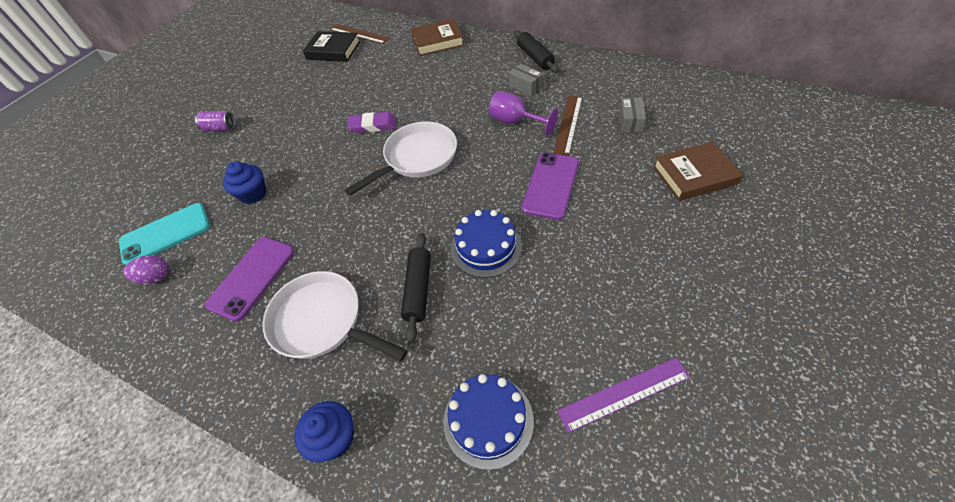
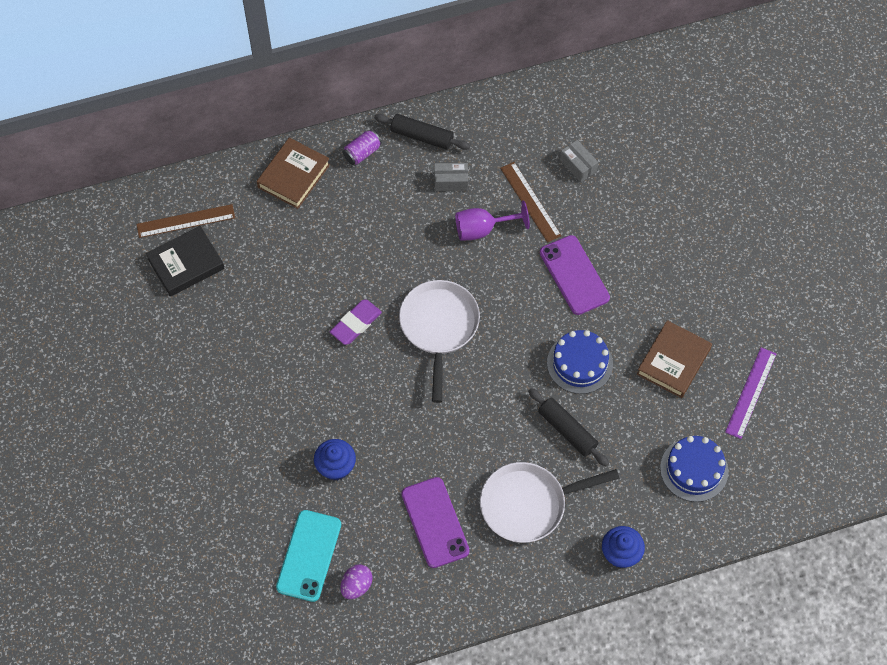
camera: 50 degrees left, 10 degrees up
(220, 128) = (199, 438): purple can -> purple can (362, 153)
(694, 175) = (667, 190): brown book -> brown book (673, 361)

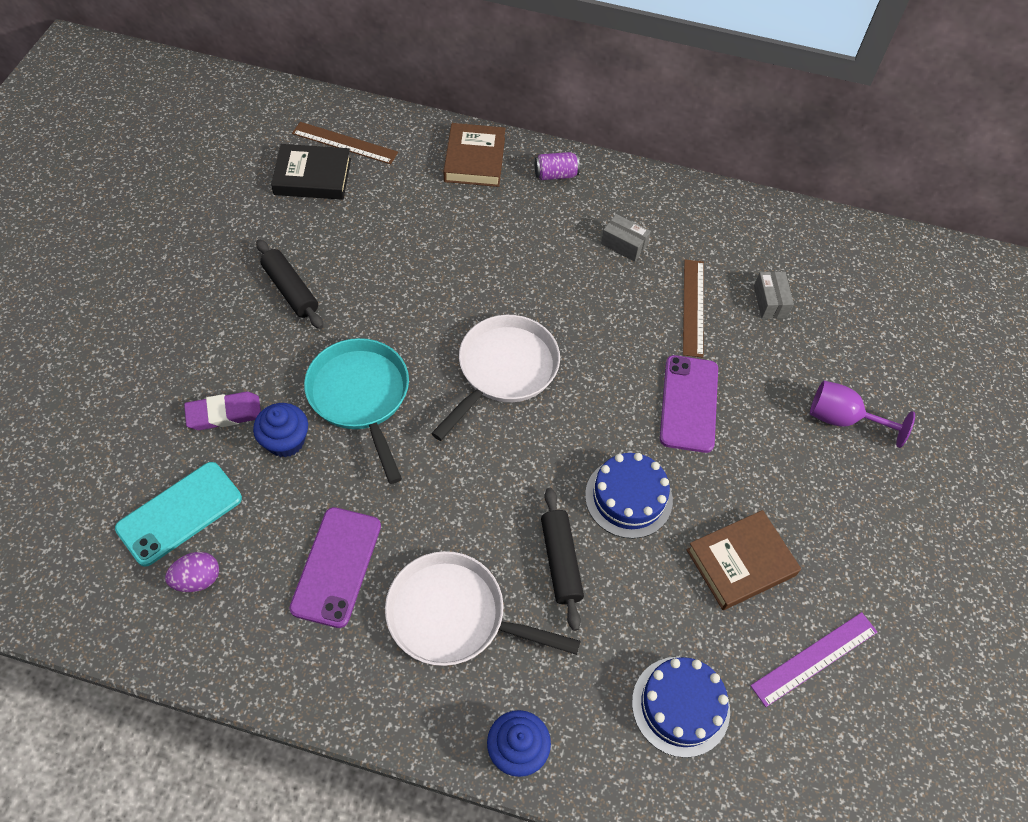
camera: 30 degrees right, 5 degrees down
(293, 176) = (474, 159): brown book -> brown book turned 60 degrees counterclockwise
(356, 324) = (423, 317): purple eraser -> purple eraser (224, 413)
(360, 406) = (361, 396): none -> turquoise pan
(422, 136) = (625, 191): black rolling pin -> black rolling pin (290, 290)
(482, 229) = (622, 305): purple goblet -> purple goblet (842, 419)

